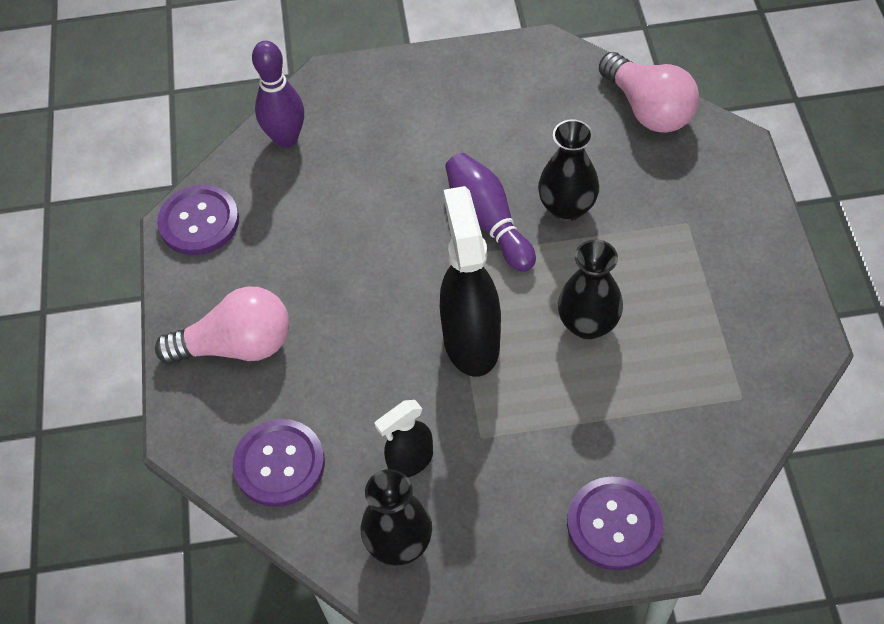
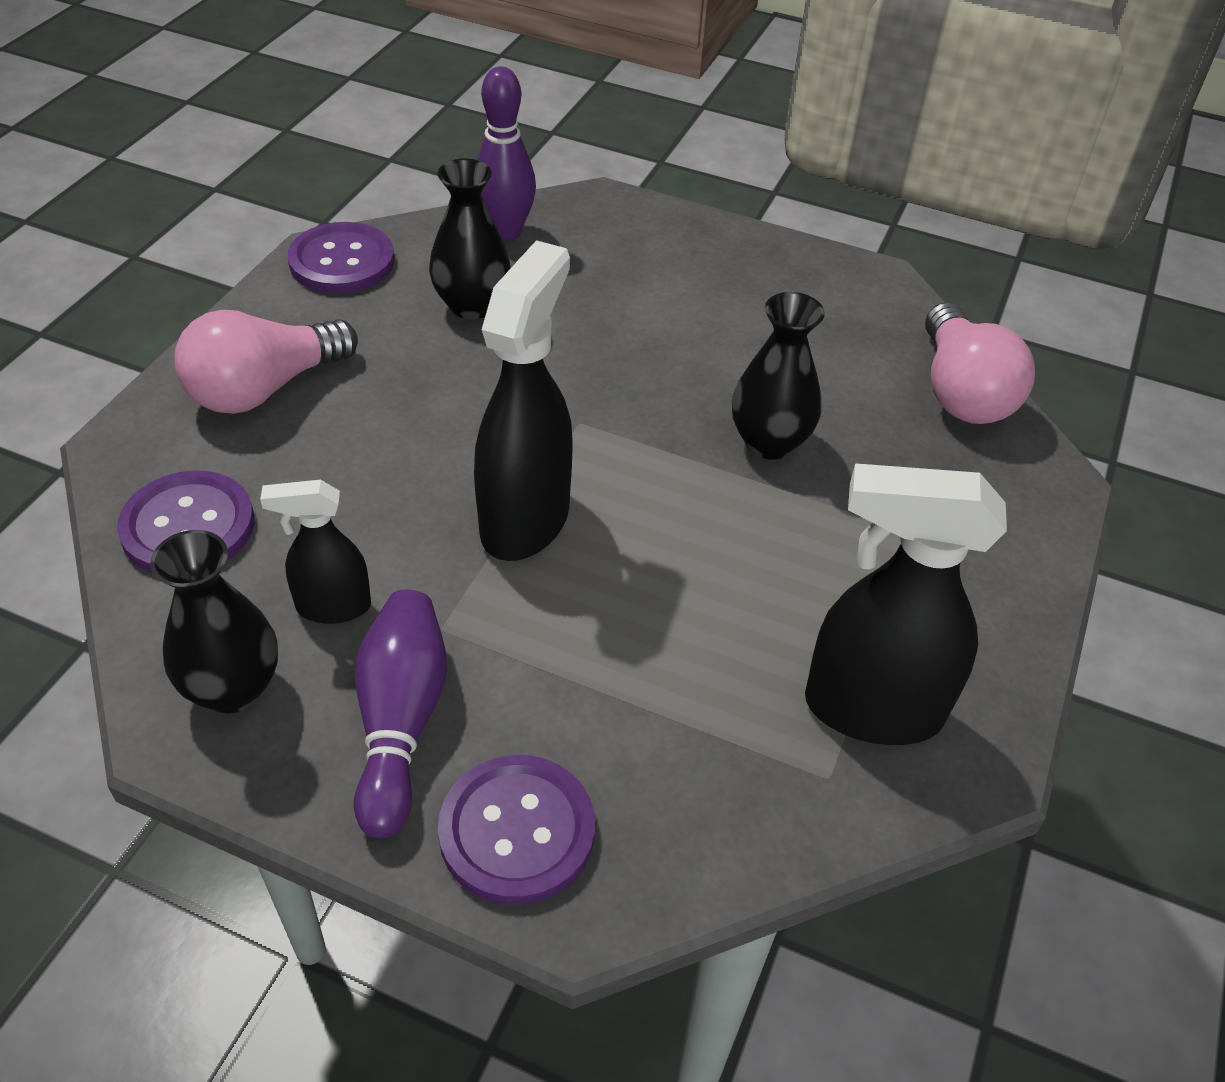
camera: 25 degrees right, 10 degrees down
(237, 345) = (264, 389): pink light bulb -> pink light bulb turned 120 degrees clockwise
(488, 221) = (659, 410): purple bowling pin -> purple bowling pin (400, 722)
(588, 324) = (688, 577): black vase -> black vase (472, 305)
(736, 346) = (871, 709): none -> black spray bottle

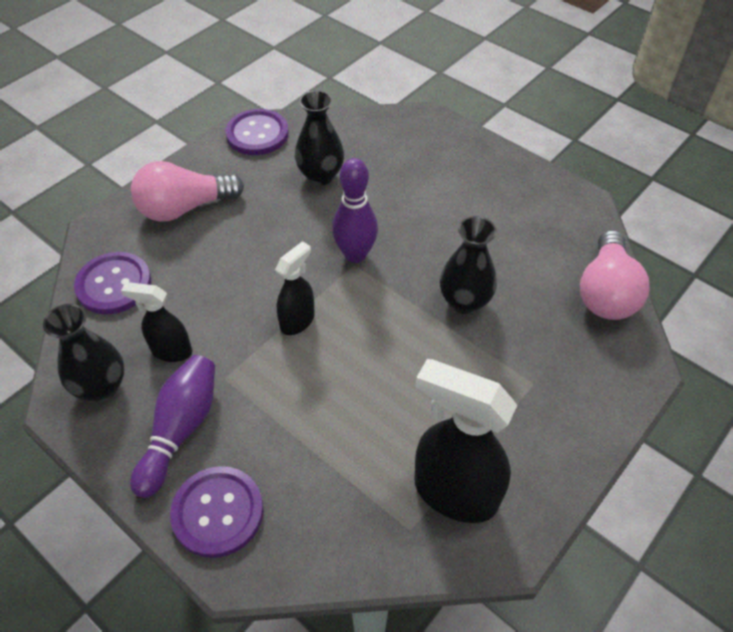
camera: 20 degrees right, 5 degrees up
(505, 232) = (359, 130): purple bowling pin -> purple bowling pin (355, 254)
(526, 519) = (298, 321): black spray bottle -> black spray bottle, size x0.56

